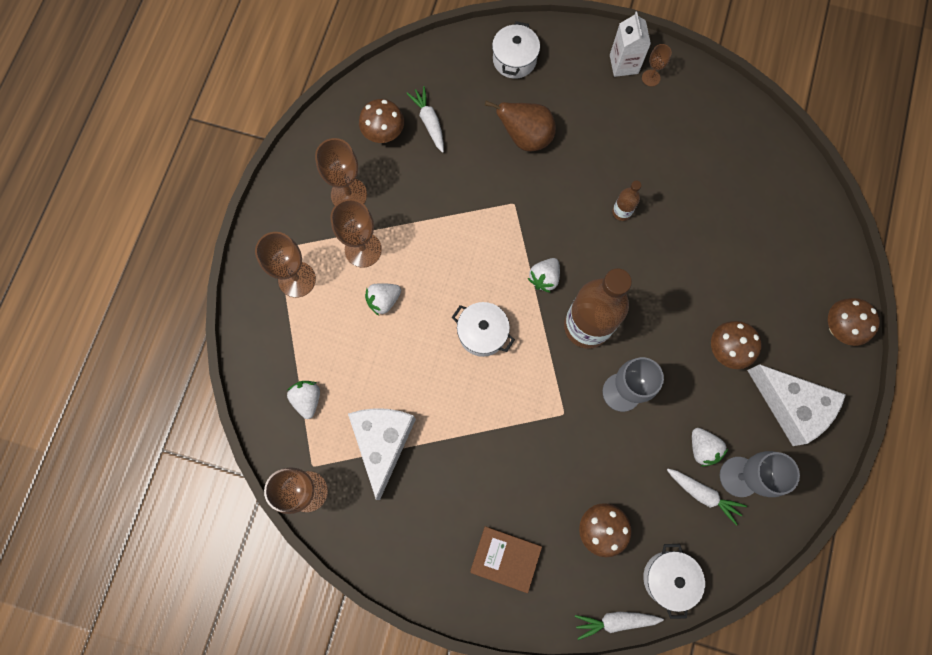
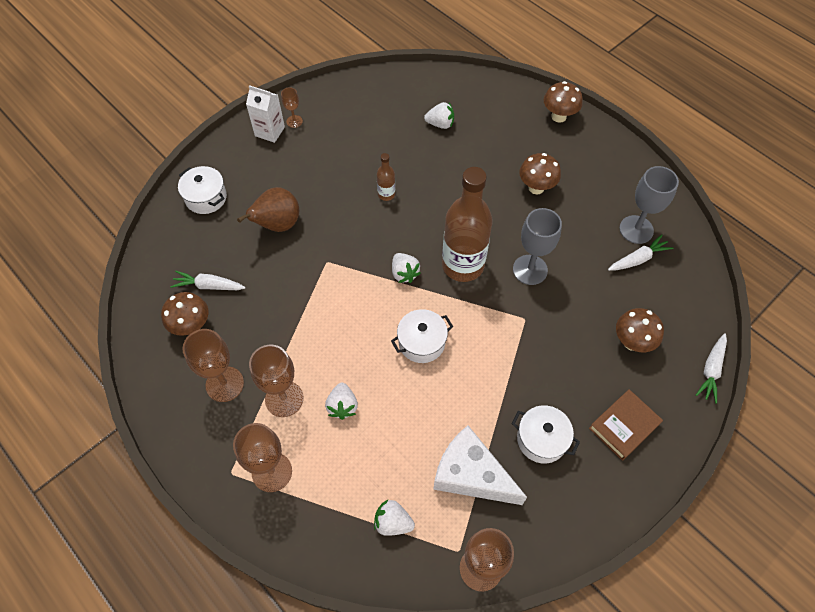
camera: 60 degrees left, 15 degrees down
(668, 578) = (692, 315): white pot -> white pot (541, 439)
(702, 448) = (603, 241): white strawberry -> white strawberry (440, 124)
(791, 406) = (600, 172): white cheese -> none

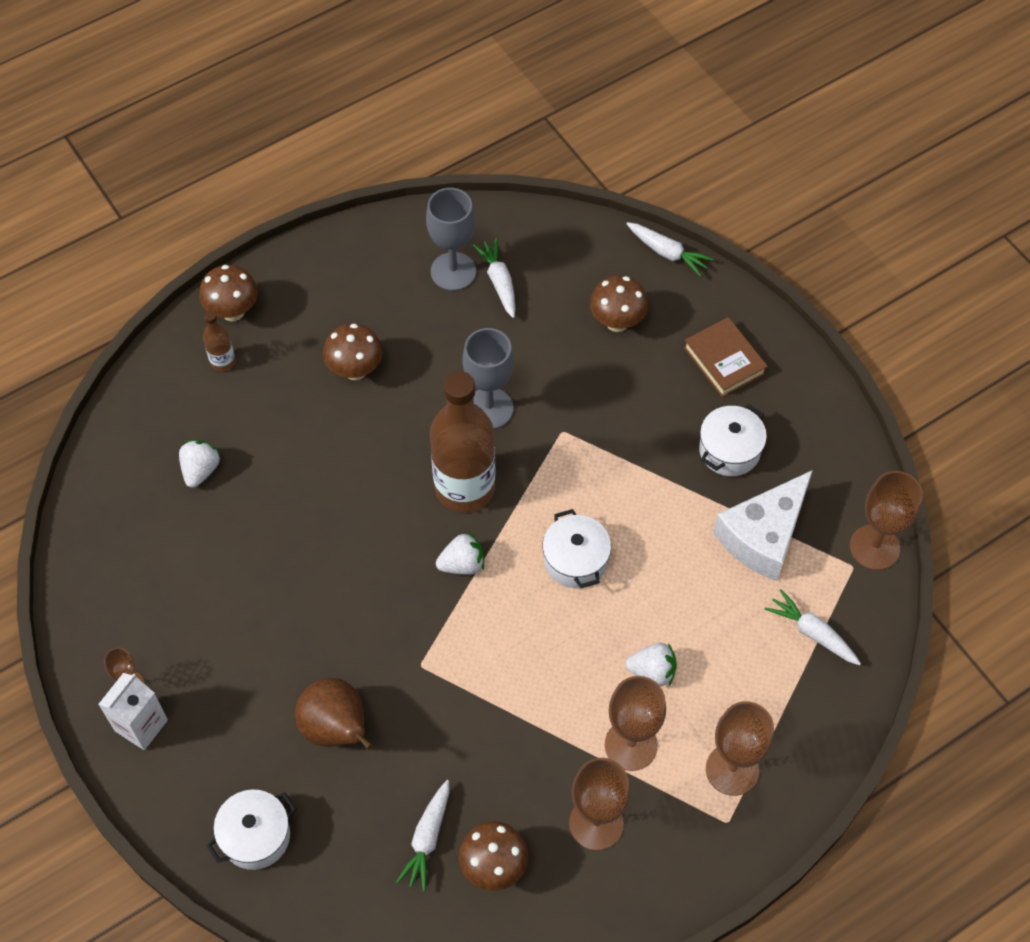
camera: 80 degrees left, 0 degrees up
(386, 194) = (317, 567): brown bottle -> brown bottle (223, 362)
(393, 522) = (812, 633): white strawberry -> white carrot

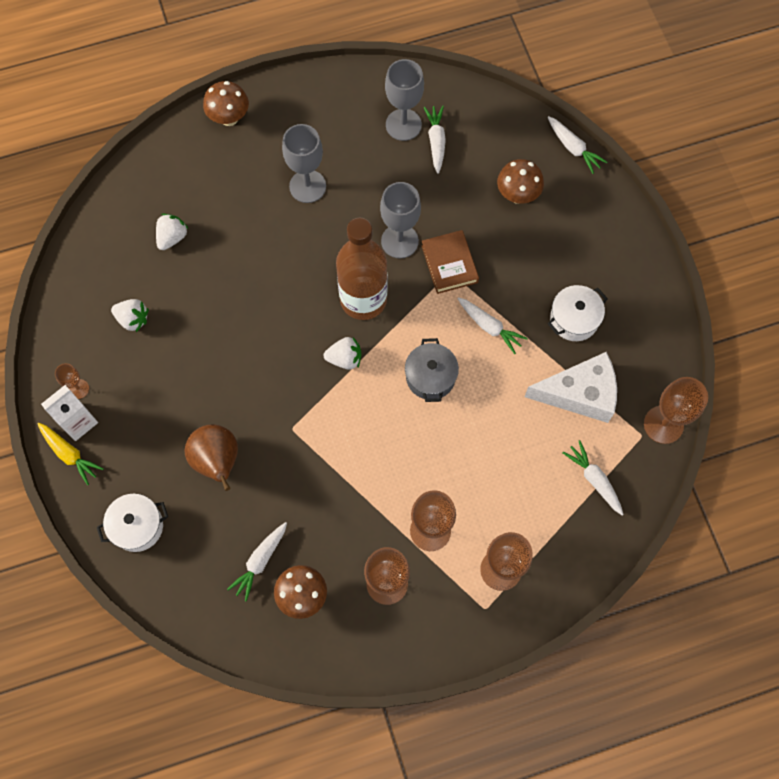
camera: 15 degrees right, 10 degrees up
(141, 768) = (69, 454): none -> yellow carrot
(223, 362) = (211, 156): brown bottle -> none
(355, 370) = (307, 186): brown mushroom -> grey goblet
(575, 560) = (430, 377): white pot -> grey pot
(630, 483) = (489, 327): none -> white carrot
(652, 671) = (463, 478): white strawberry -> white strawberry (133, 319)
(724, 360) = (591, 246): brown book -> brown book (449, 264)
(763, 536) = (580, 394): white cheese -> white cheese turned 150 degrees counterclockwise

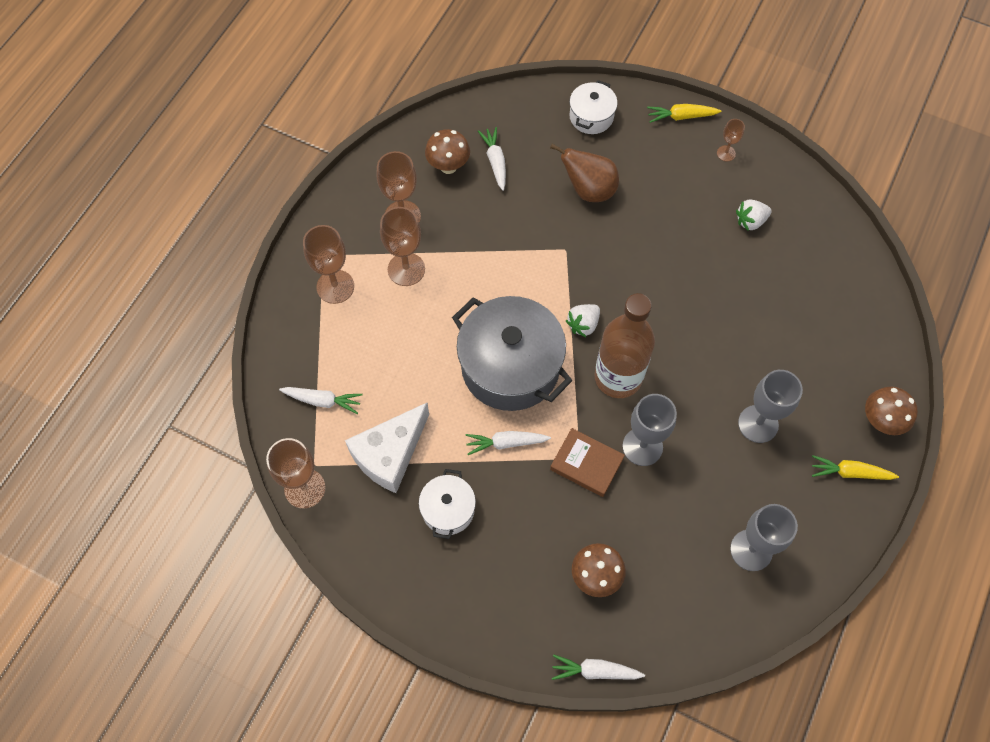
camera: 135 degrees right, 5 degrees down
(78, 422) = (700, 136): white carton -> none
(172, 237) = (799, 295): white strawberry -> none
(288, 109) = (850, 472): none -> yellow carrot
(430, 377) = (510, 367): grey pot -> grey pot, size x1.99
(436, 141) = (709, 561): white carrot -> none

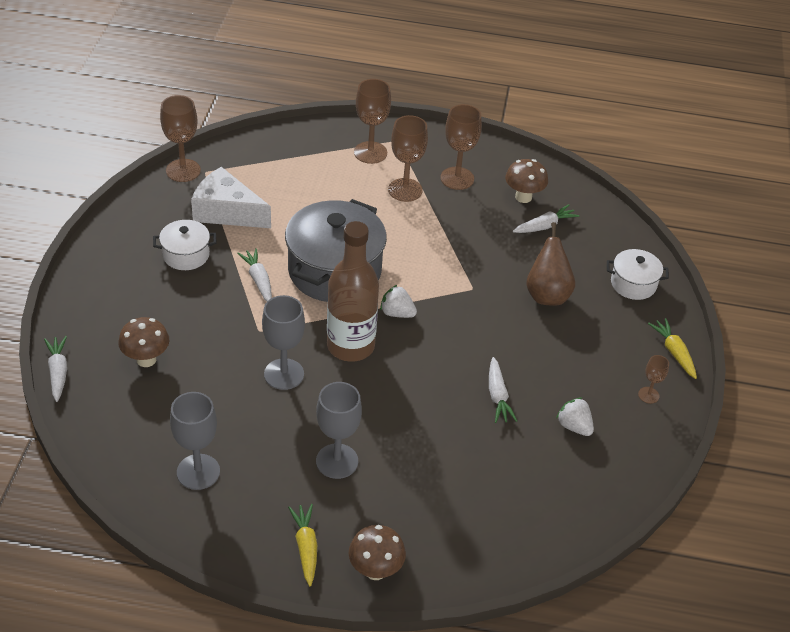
camera: 70 degrees right, 20 degrees down
(322, 401) = (262, 165): white carrot -> white carrot (497, 396)
(586, 464) = (254, 337): brown book -> none

